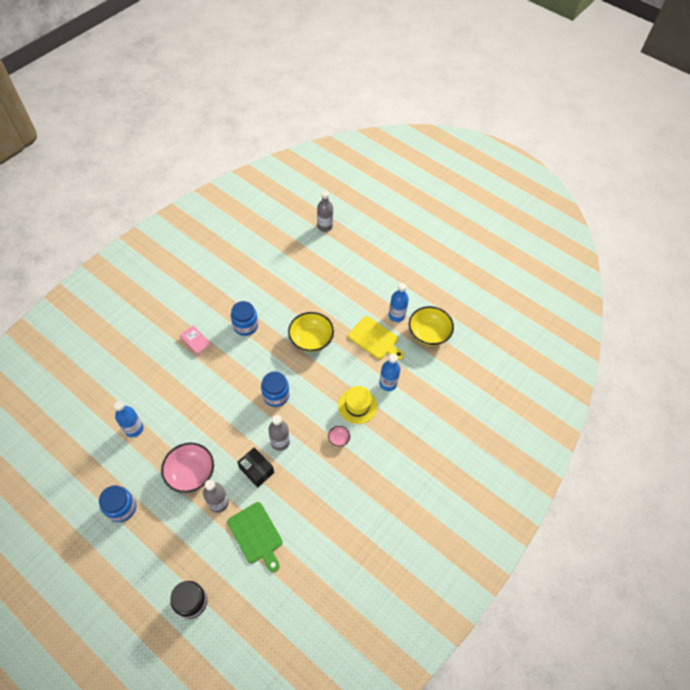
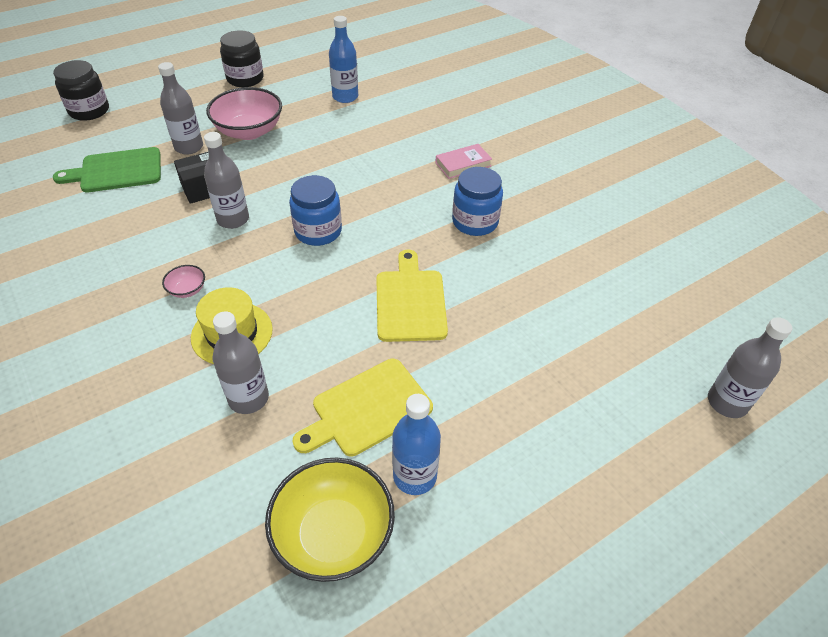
camera: 110 degrees right, 10 degrees down
(122, 508) = (245, 79): blue jar -> black jar
(311, 339) = (410, 301): yellow bowl -> yellow cutting board
(388, 383) = (248, 398): blue bottle -> grey bottle

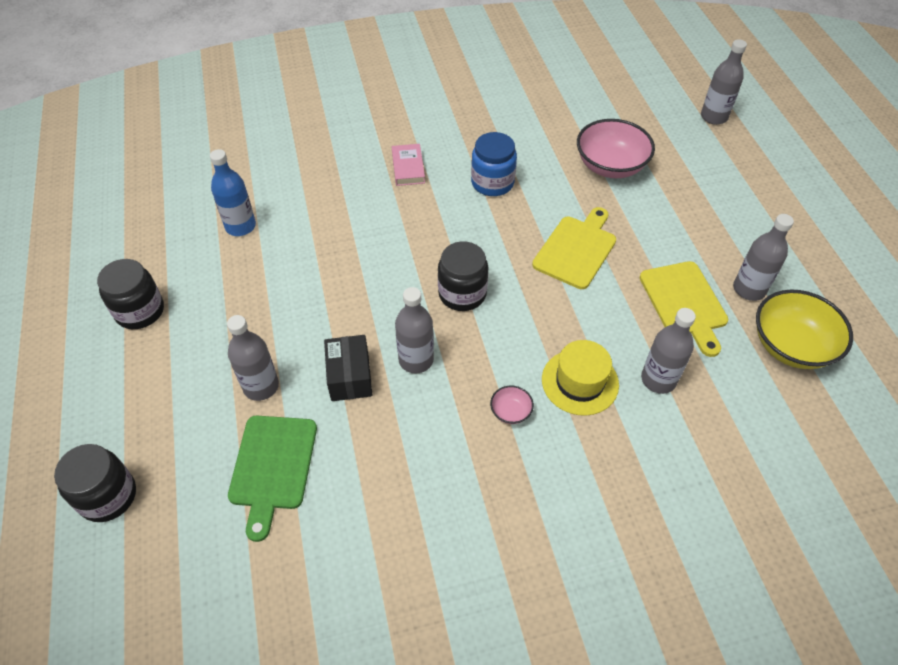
camera: 70 degrees left, 5 degrees up
(249, 131) = (260, 323): pink bowl -> pink bowl (610, 166)
(318, 231) = (462, 293): blue jar -> black jar
(410, 301) = (576, 249): yellow cutting board -> yellow cutting board turned 105 degrees clockwise
(415, 476) = (749, 289): blue bottle -> grey bottle

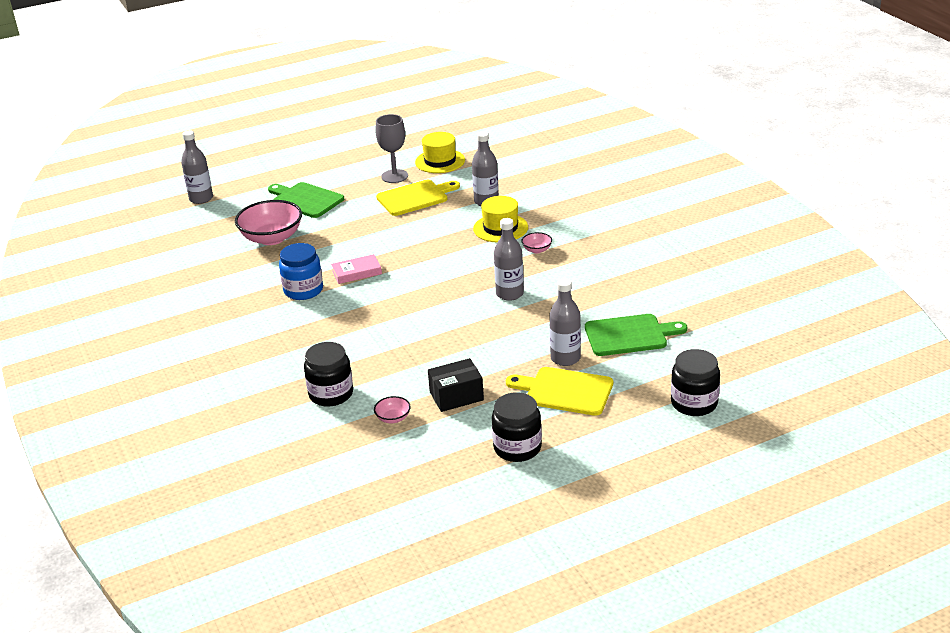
camera: 100 degrees left, 20 degrees down
(240, 226) = (393, 418): blue bottle -> pink bowl
(350, 376) = (537, 319): black box -> black box (456, 396)
(408, 168) = (290, 338): pink book -> pink book (357, 272)
(462, 293) = (437, 285): black jar -> black jar (331, 394)
(576, 249) = (374, 243): yellow cutting board -> yellow cutting board (565, 391)
(696, 199) = (305, 200): none -> green cutting board
(749, 289) = (394, 176): grey bottle -> grey goblet
(791, 346) = (440, 161): yellow bowl -> yellow hat

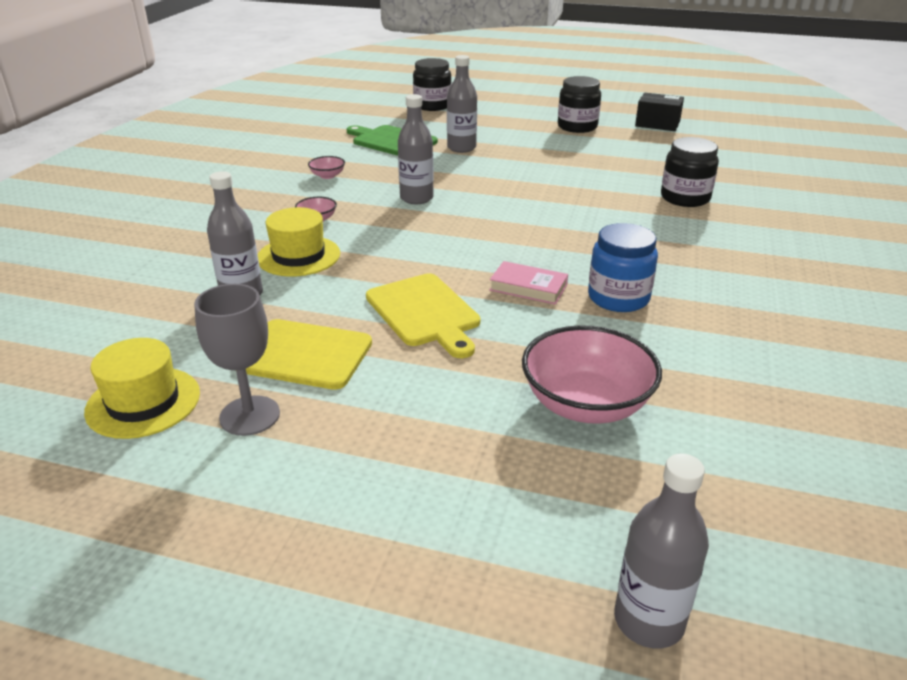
camera: 140 degrees left, 0 degrees up
(305, 200) = (446, 458): green cutting board -> none
(393, 418) = (647, 167): pink bowl -> pink bowl (327, 176)
(456, 396) = (578, 160): black box -> black box (657, 124)
(565, 391) = (497, 135): yellow cutting board -> yellow cutting board (425, 313)

